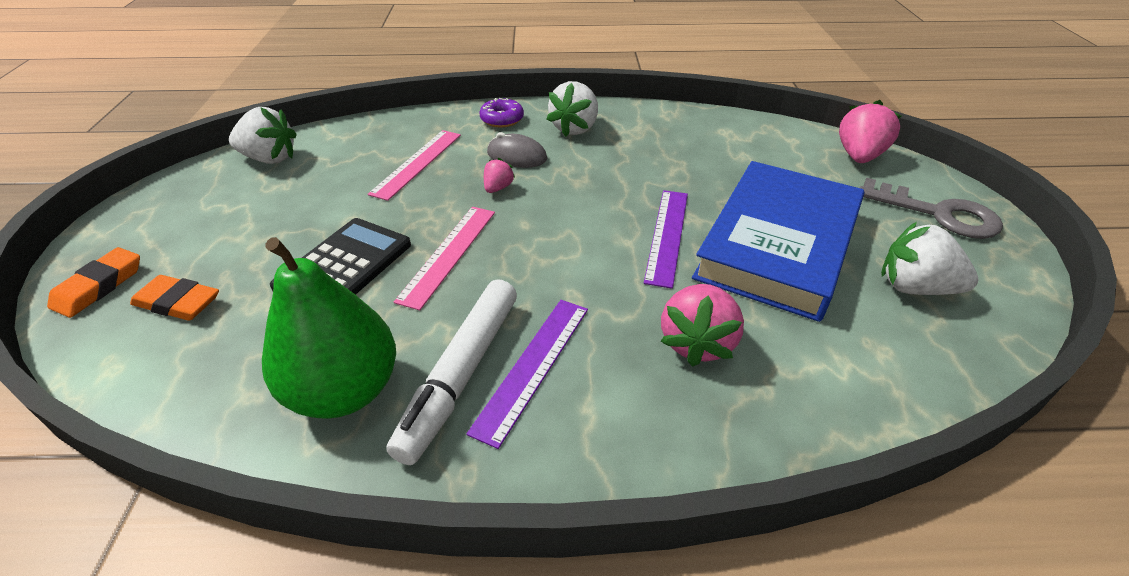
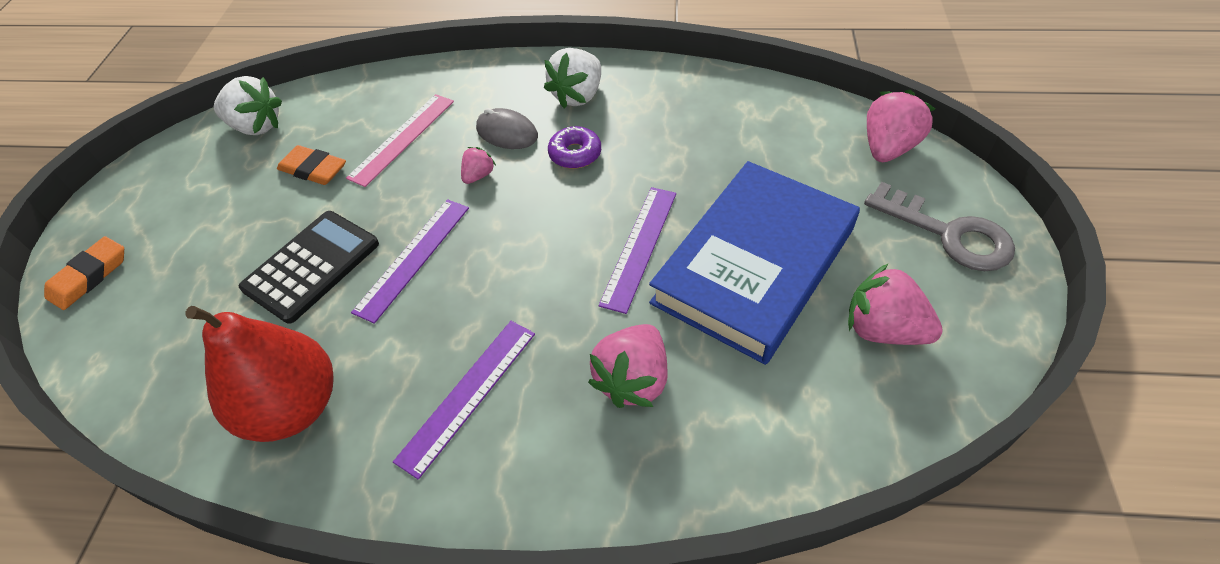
camera: 10 degrees right, 10 degrees up
(178, 302) = (157, 299): orange eraser -> orange eraser (313, 169)
(344, 391) = (293, 407): green pear -> red pear
(448, 254) = (413, 258): pink ruler -> purple ruler
(461, 374) = (400, 398): white marker -> none
(502, 119) = (502, 80): purple donut -> purple donut (575, 154)
(915, 287) = (883, 329): white strawberry -> pink strawberry

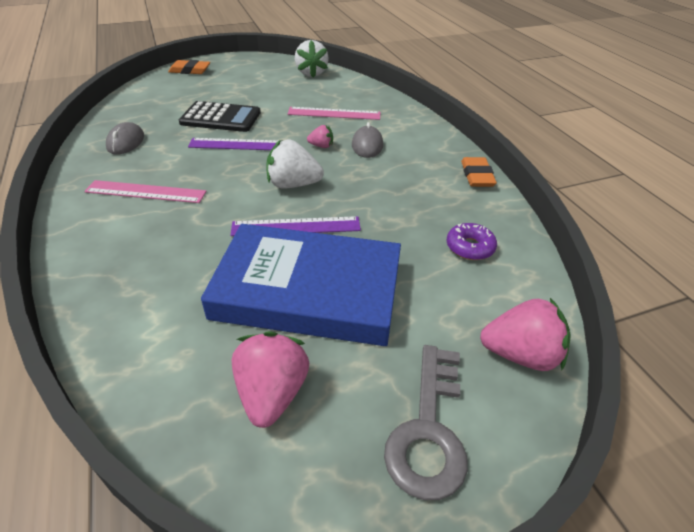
camera: 60 degrees right, 10 degrees down
(293, 407) = (125, 142): red pear -> grey mouse
(313, 169) = (291, 97): orange eraser -> orange eraser (477, 175)
(468, 395) = (145, 192): purple ruler -> pink ruler
(575, 154) = (368, 176): purple donut -> purple donut (470, 247)
(578, 96) = (427, 162): white strawberry -> white strawberry (293, 185)
(633, 380) = (173, 254): pink strawberry -> none

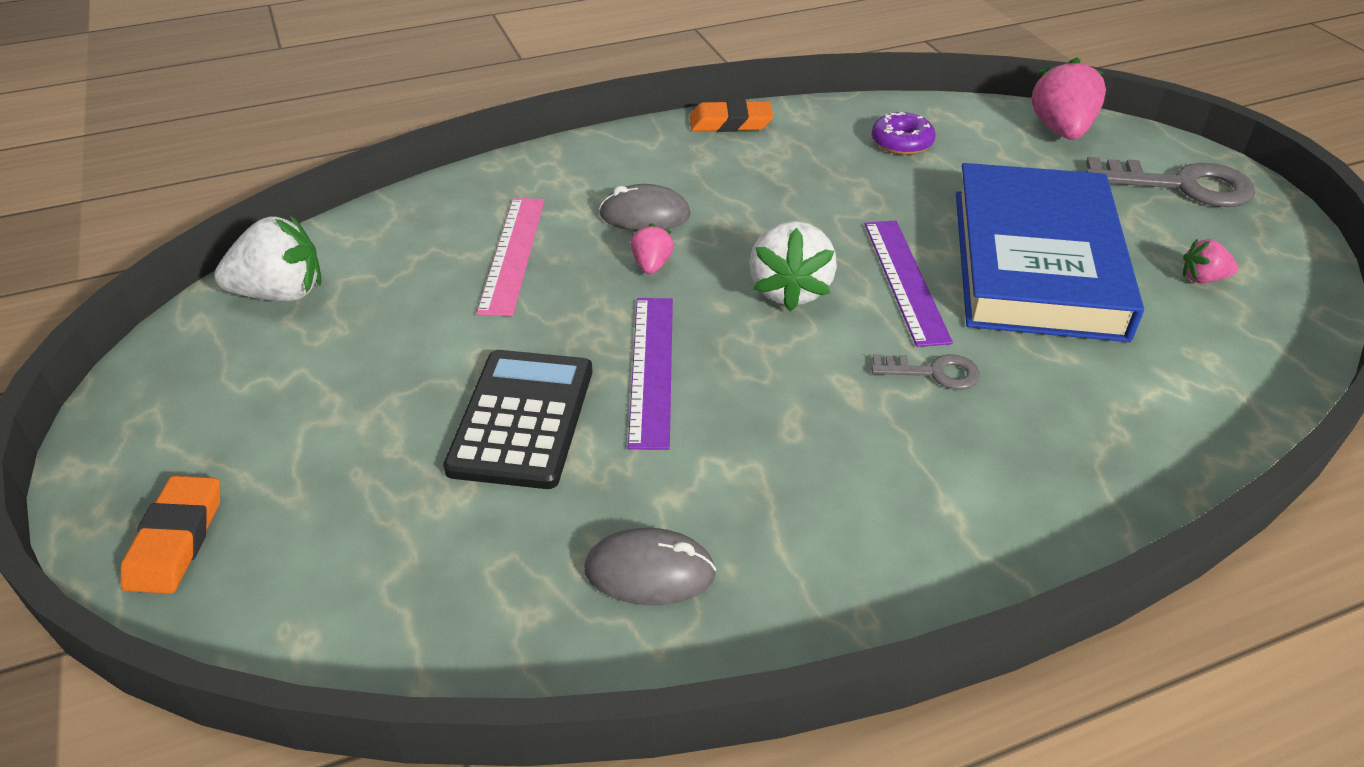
camera: 90 degrees left, 0 degrees up
(145, 192) = (856, 478): pink ruler -> none
(208, 225) = (934, 373): none -> grey key
(272, 393) = (1203, 278): pink strawberry -> pink strawberry, size x0.53

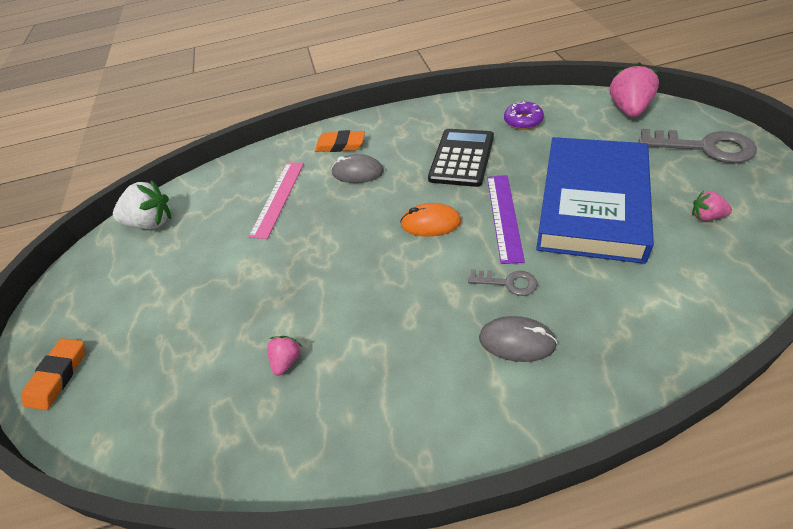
camera: 15 degrees right, 5 degrees up
(522, 419) = (255, 306): black calculator -> black calculator (461, 158)
(650, 572) = (301, 416): grey mouse -> grey mouse (517, 341)
(651, 265) = (353, 205): pink strawberry -> pink strawberry (287, 361)
(651, 369) = (336, 275): purple ruler -> none
(730, 123) = (422, 110): orange eraser -> orange eraser (340, 145)
(789, 290) = (430, 223): white strawberry -> orange mouse

